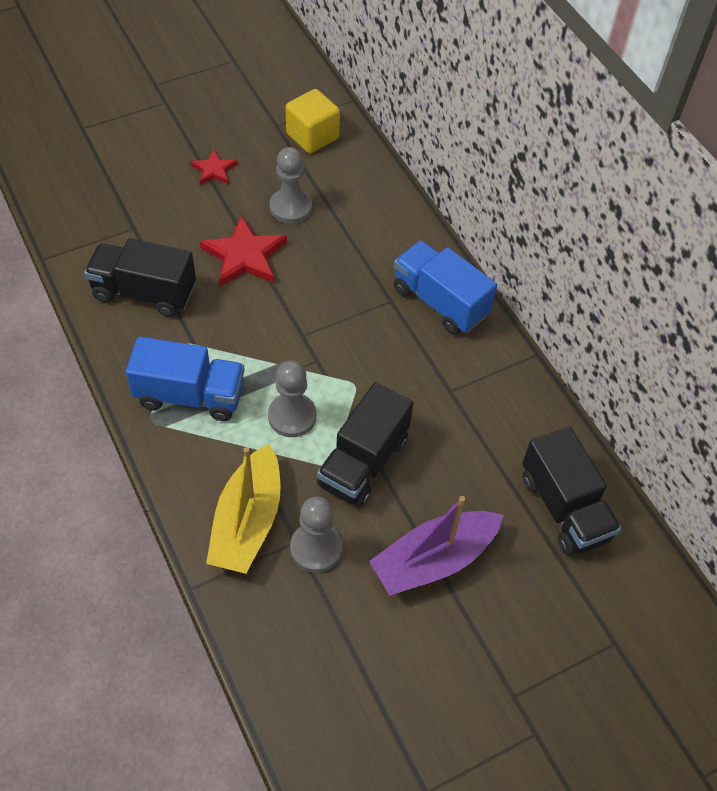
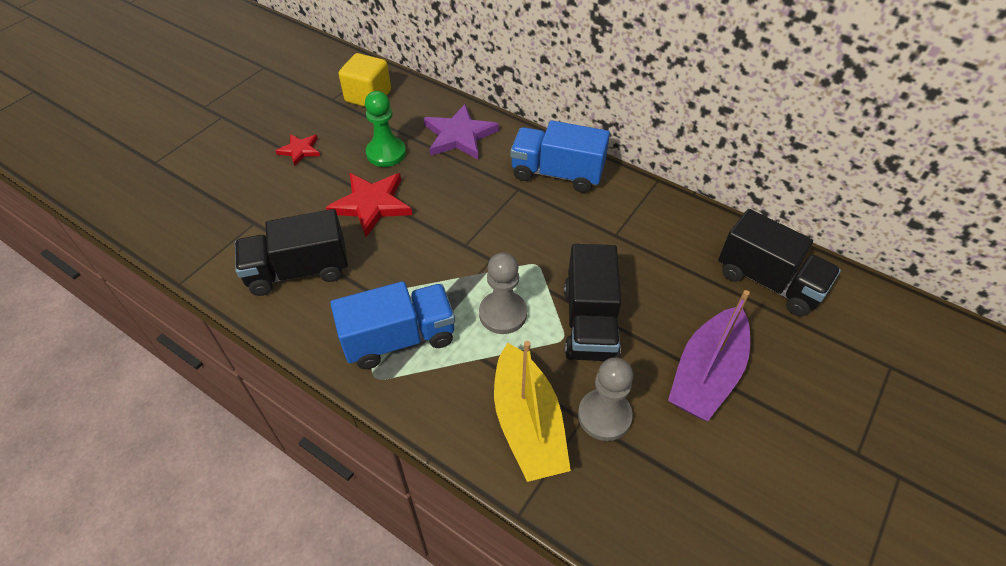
camera: 25 degrees left, 5 degrees down
(290, 207) = (386, 153): grey pawn -> green pawn
(372, 219) = (459, 136): none -> purple star

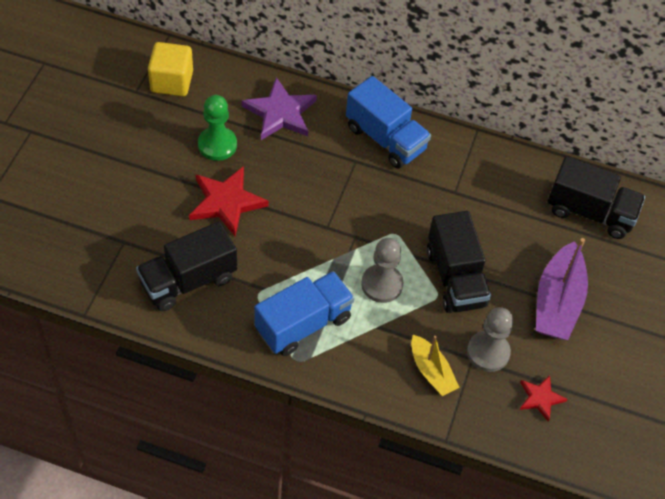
camera: 20 degrees left, 5 degrees up
(300, 150) = (131, 156): red star -> red star (540, 398)
(528, 423) = (431, 371): yellow boat -> yellow boat, size x0.60
(557, 173) = (385, 138): blue truck -> blue truck turned 135 degrees counterclockwise

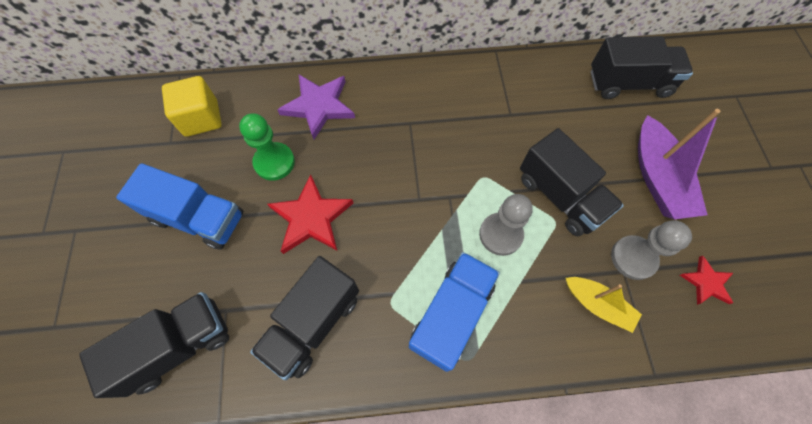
camera: 20 degrees left, 10 degrees up
(77, 250) = (179, 346): none -> black truck
(385, 138) = (424, 91): blue truck -> blue truck (199, 218)

